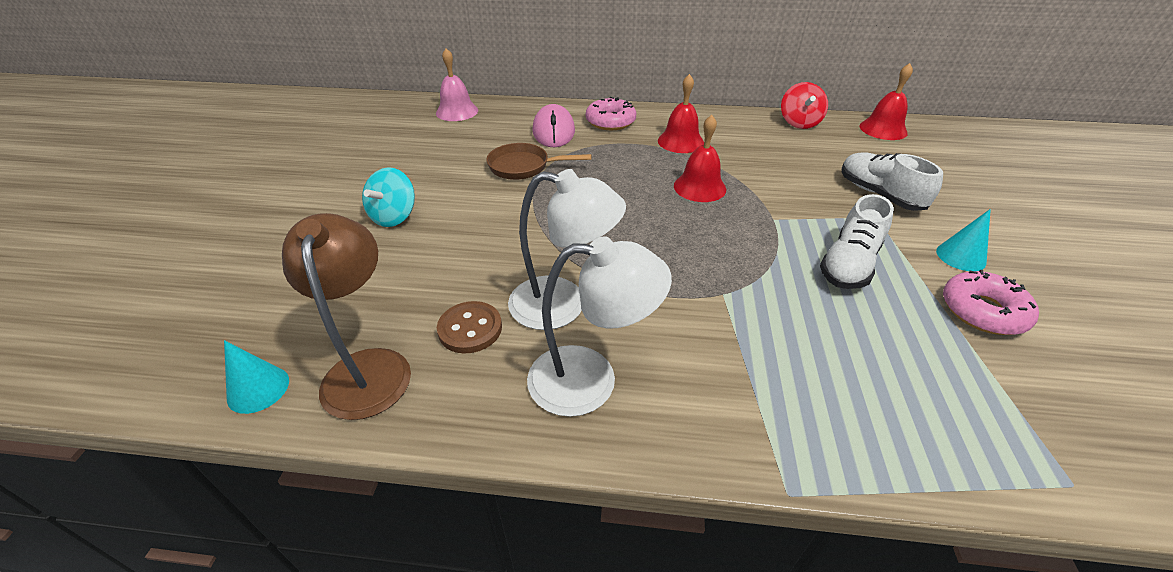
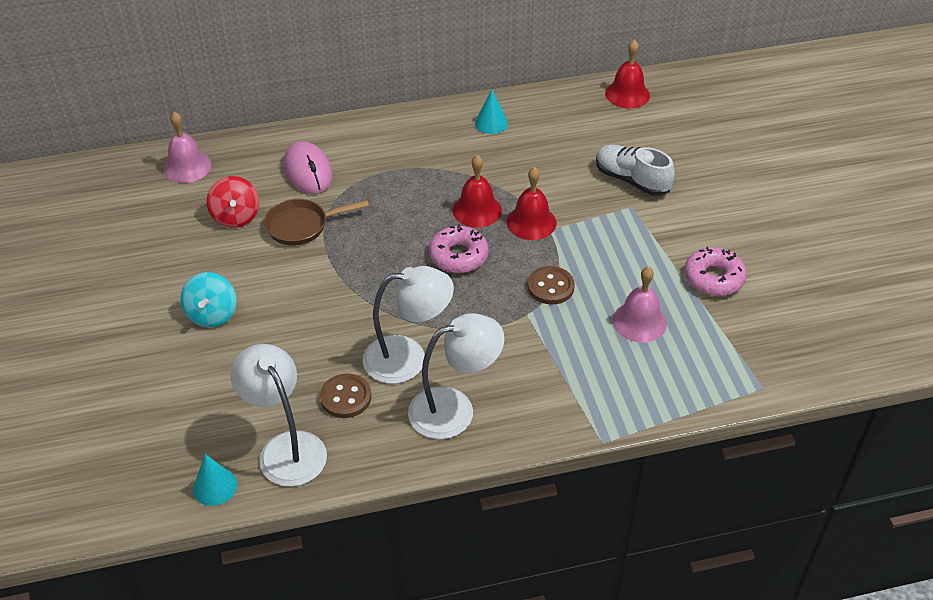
camera: 20 degrees left, 5 degrees up
(367, 367) = (286, 448): brown lamp -> white lamp
(610, 121) = (361, 144): pink donut -> pink donut (458, 256)
(680, 141) = (441, 156): red bell -> red bell (531, 222)
(760, 272) = (550, 287): none -> brown button
(799, 123) = (548, 102): red spinning top -> red spinning top (236, 217)
(849, 264) = (616, 261): white shoe -> none
(871, 337) = (639, 321): none -> pink bell
(961, 256) = (698, 231): turquoise cone -> turquoise cone (491, 123)

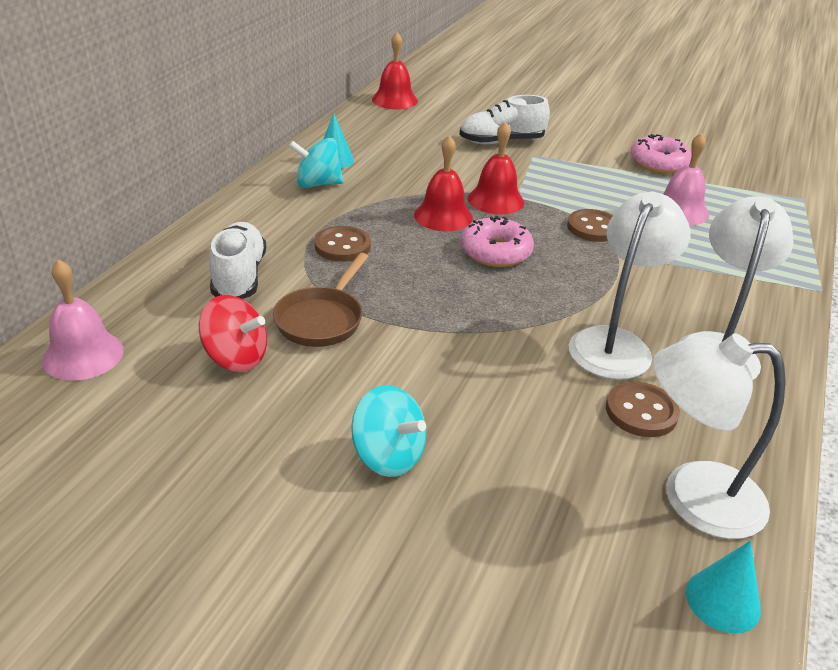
camera: 55 degrees left, 10 degrees down
(308, 171) = (239, 277): pink mouse -> white shoe
(386, 189) = (342, 246): none -> brown button
(449, 135) = (317, 184): none -> turquoise spinning top

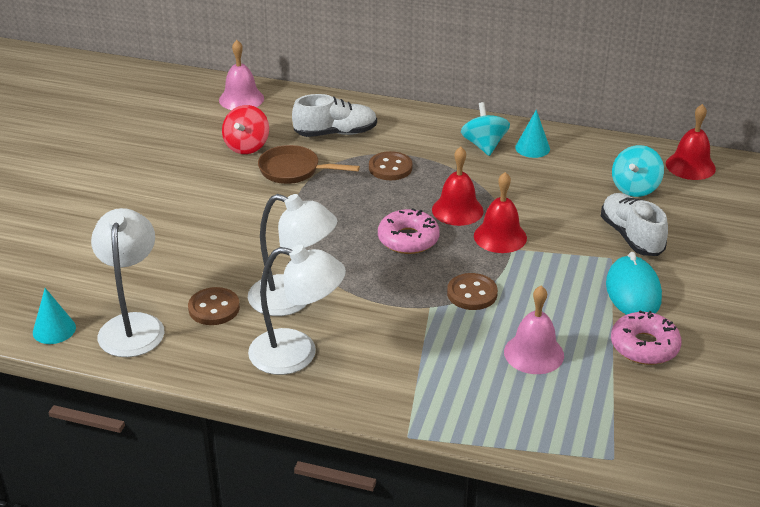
camera: 85 degrees right, 0 degrees up
(388, 456) = (165, 208): turquoise spinning top -> turquoise spinning top (635, 188)
(584, 154) = (633, 291): none -> turquoise mouse

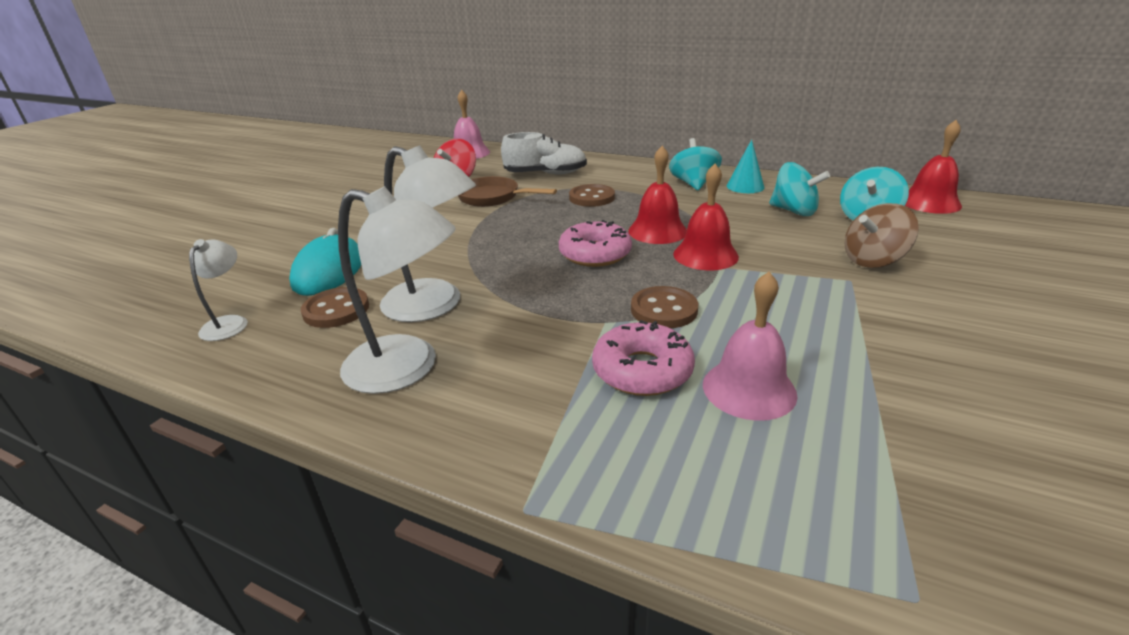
camera: 10 degrees right, 5 degrees down
(54, 329) = (138, 322): turquoise cone -> none
(133, 325) = (229, 323): white lamp -> white lamp, size x0.54
(574, 181) = (793, 211): none -> turquoise spinning top
(631, 236) = (873, 260): white shoe -> brown spinning top
(633, 291) = (890, 318): turquoise mouse -> turquoise mouse (329, 271)
(644, 346) = (927, 390): pink donut -> pink donut (642, 370)

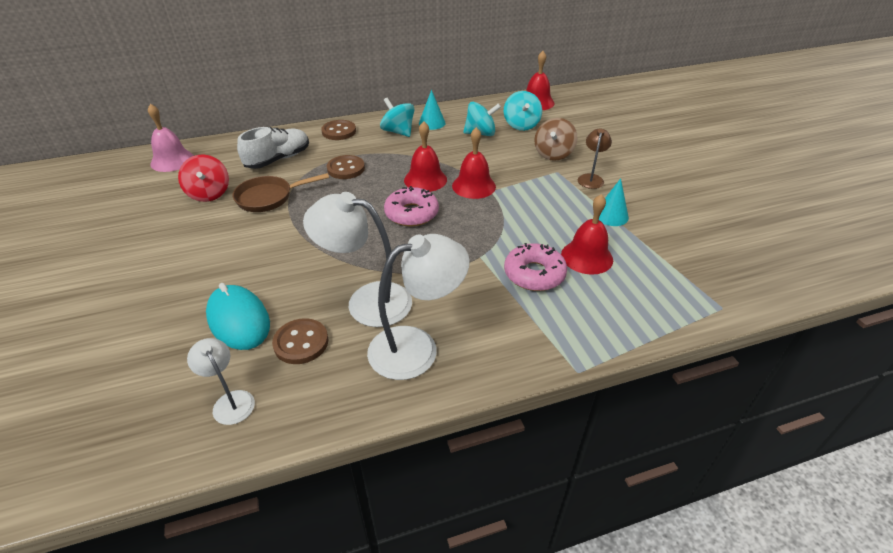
camera: 45 degrees left, 10 degrees up
(434, 306) = (367, 301): white lamp -> white lamp turned 150 degrees counterclockwise
(664, 310) = (498, 233): brown button -> brown button (339, 131)
(749, 389) = (587, 257): pink bell -> red bell
(868, 360) = (611, 215): none -> turquoise cone
(898, 306) = (591, 178): none -> brown lamp

